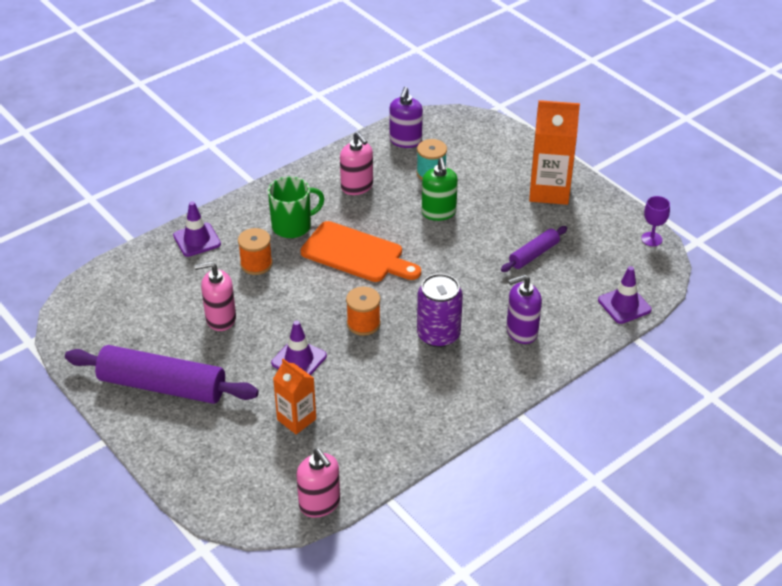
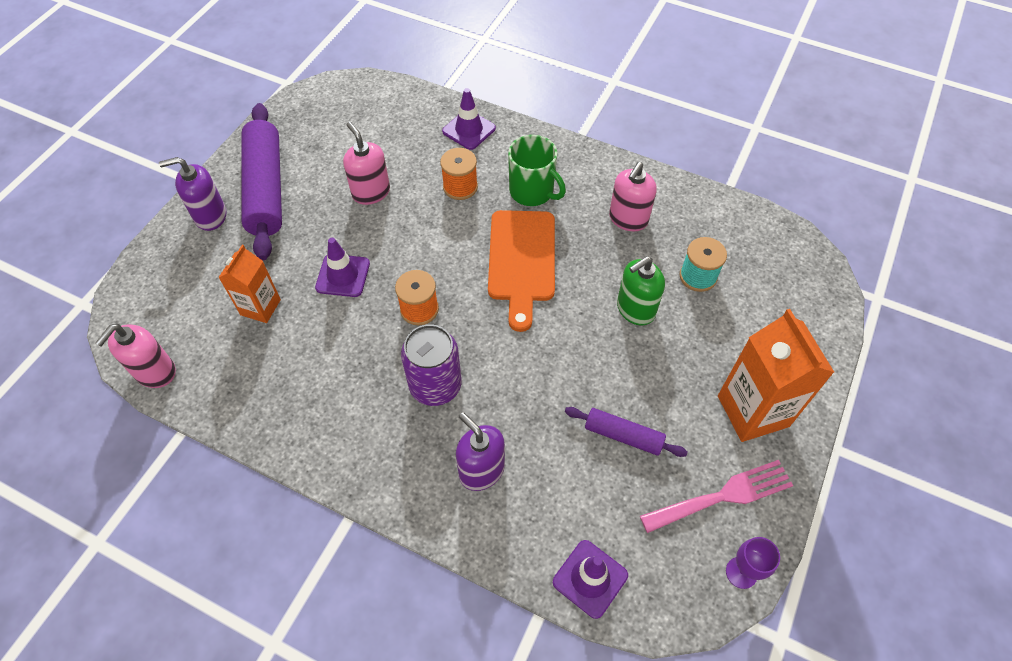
camera: 65 degrees right, 15 degrees up
(405, 141) = (736, 231): purple soap dispenser -> purple soap dispenser (210, 216)
(599, 227) = (722, 496): none -> pink fork

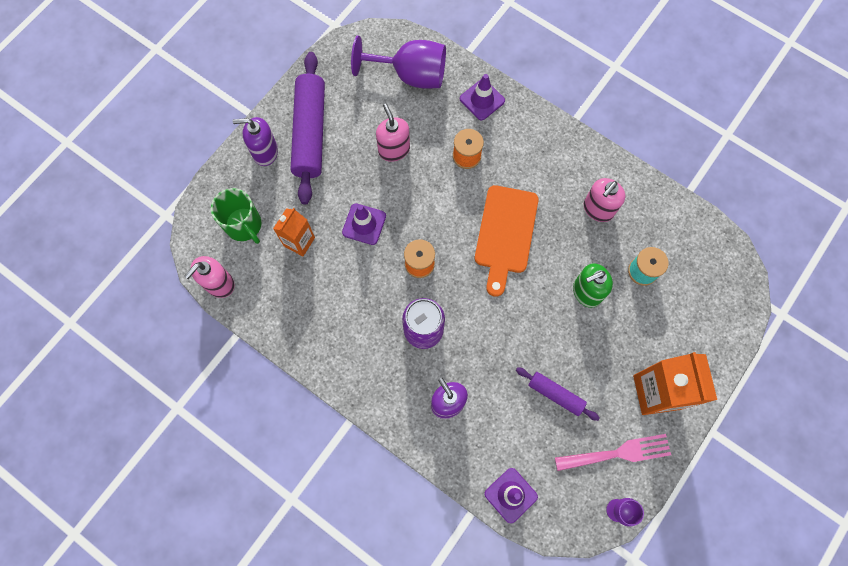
camera: 10 degrees right, 15 degrees up
(382, 117) = (411, 75): none -> purple goblet
(532, 192) = (525, 170): green mug -> green mug (244, 225)

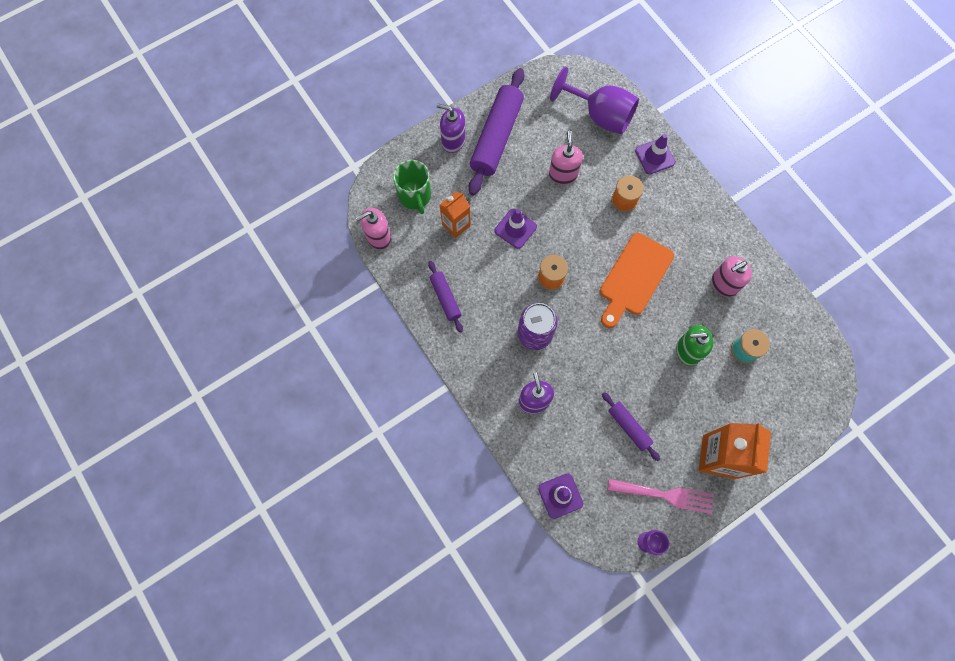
camera: 20 degrees right, 0 degrees up
(315, 325) = (445, 298): none -> purple rolling pin

